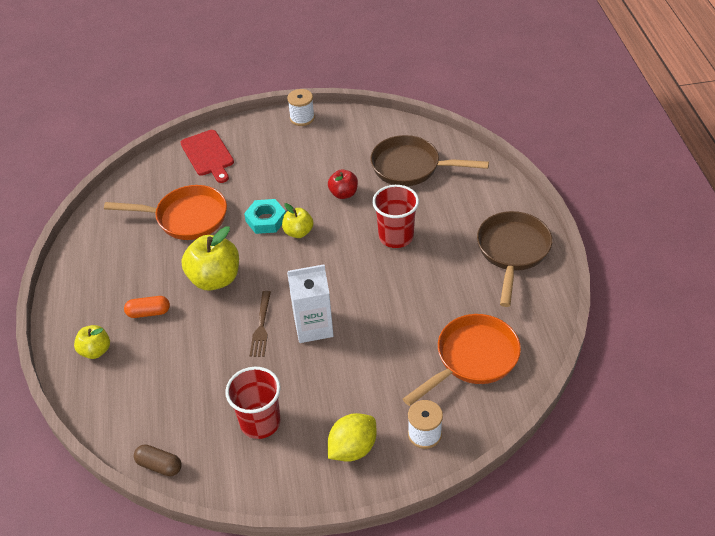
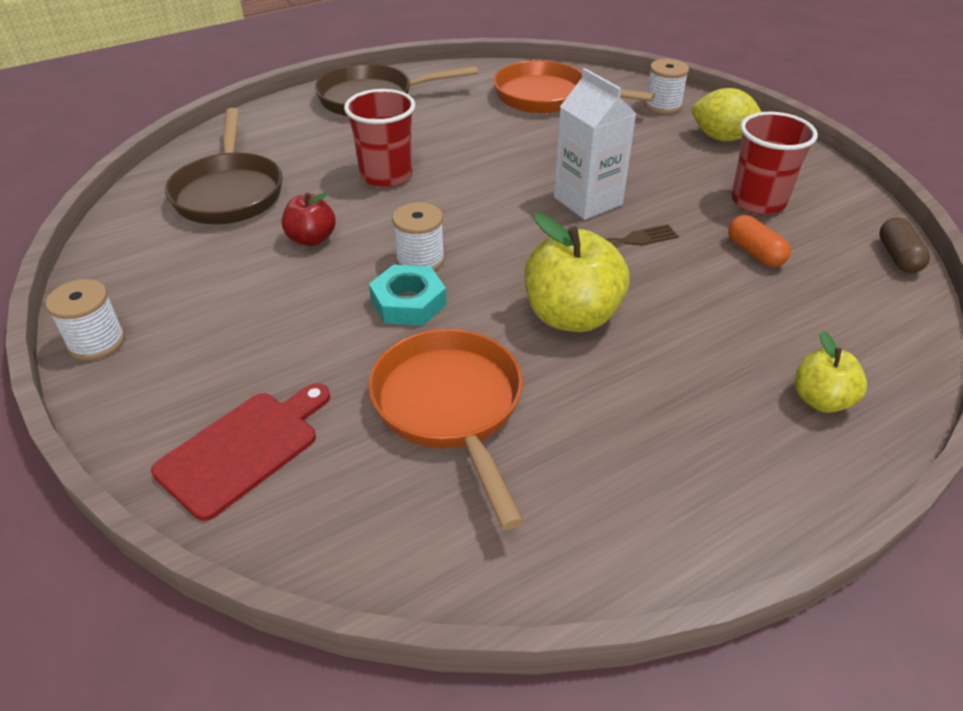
camera: 115 degrees left, 5 degrees down
(149, 312) = (695, 367): orange capsule -> orange capsule (755, 253)
(298, 232) = (420, 260): yellow apple -> white spool

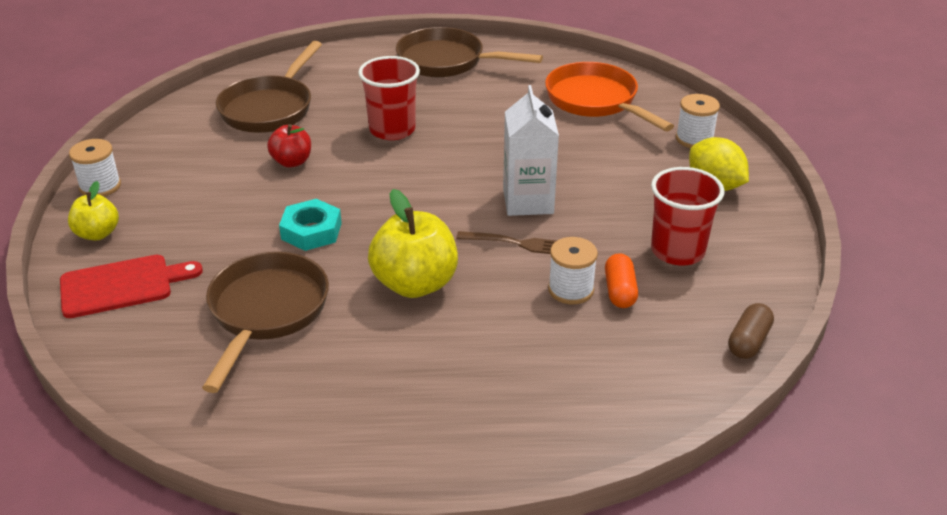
camera: 30 degrees right, 5 degrees down
(420, 260) = (350, 203): white spool -> white spool (571, 290)
(451, 408) = (266, 312): orange pan -> brown pan
(821, 400) = (533, 417): yellow apple -> yellow apple (97, 234)

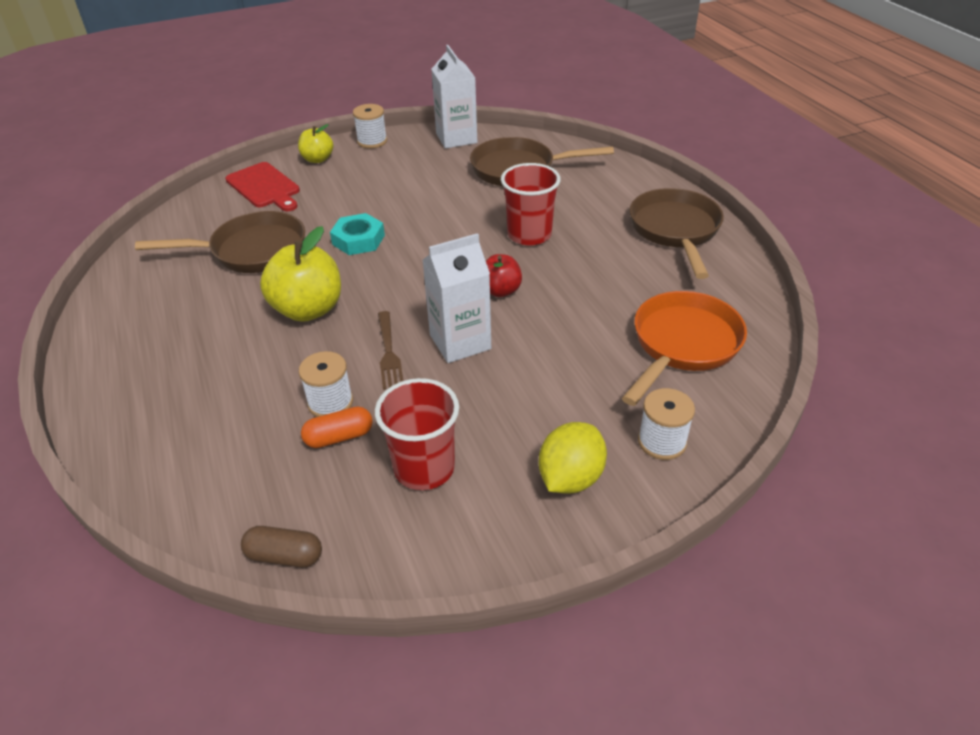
camera: 70 degrees right, 5 degrees up
(162, 130) = (456, 138): none -> white carton
(292, 162) = (448, 202): red apple -> red apple (500, 291)

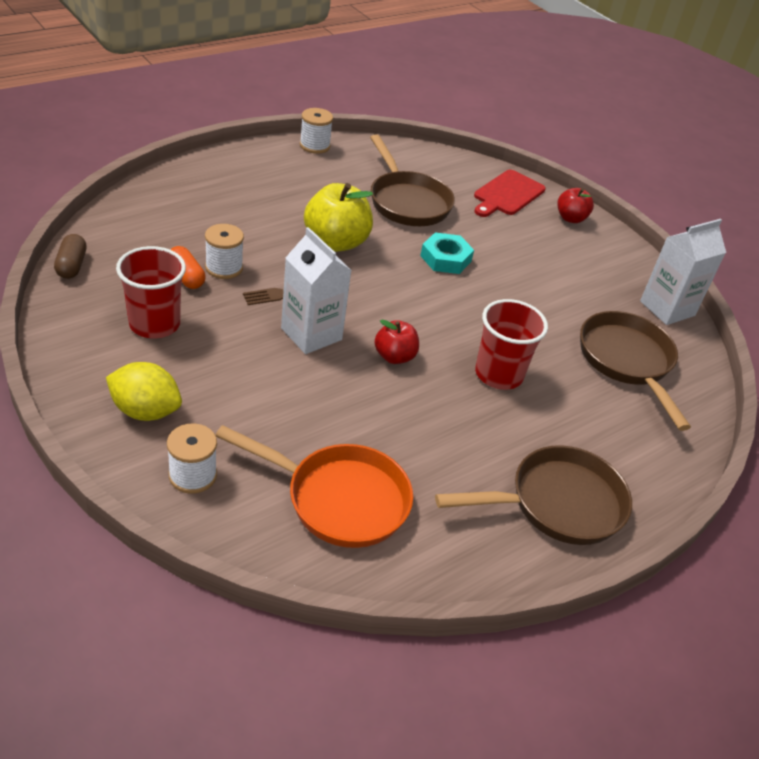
camera: 70 degrees right, 0 degrees up
(317, 159) = (570, 218): yellow apple -> red apple
(372, 141) = (624, 249): white spool -> white spool (314, 146)

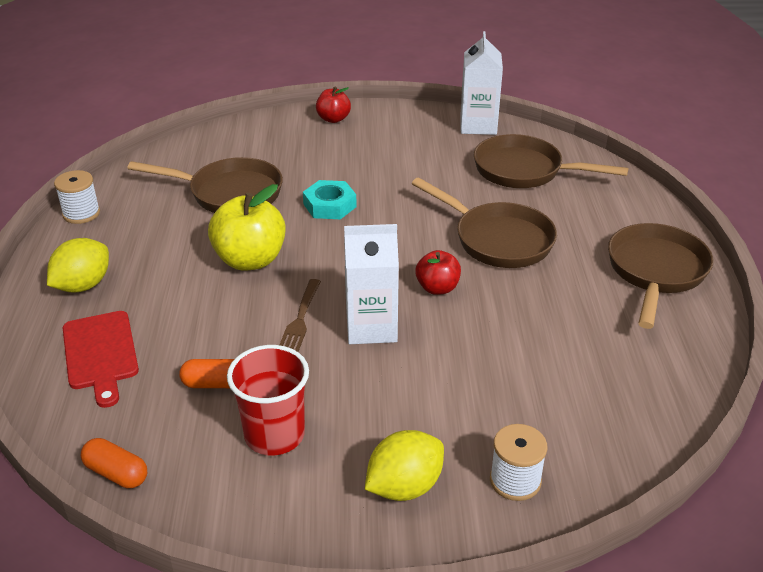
camera: 50 degrees left, 5 degrees down
(72, 265) = (116, 473): brown capsule -> orange capsule
(224, 268) = (224, 350): white spool -> none
(239, 178) = (83, 285): none -> yellow lemon
(338, 499) = (593, 391): orange pan -> none
(498, 374) = (497, 239): red cup -> brown pan
(507, 194) = (271, 135): red cutting board -> red cutting board (100, 354)

